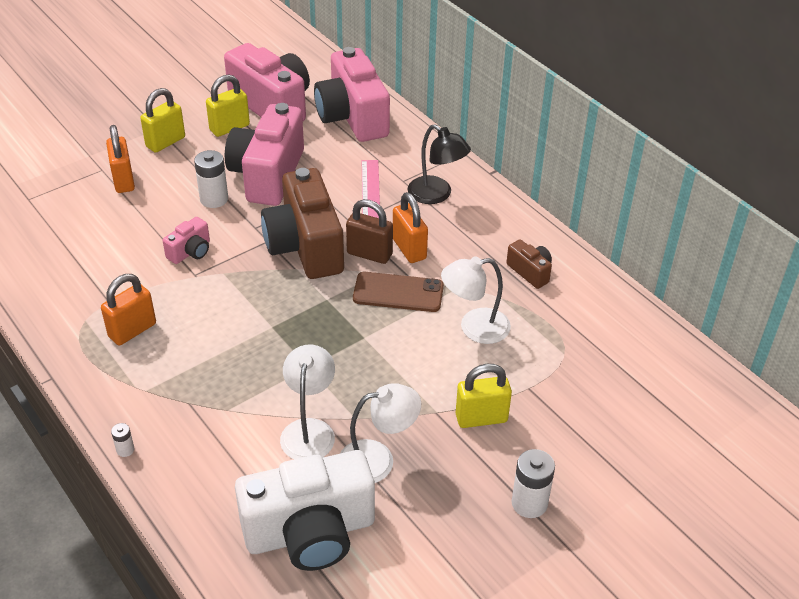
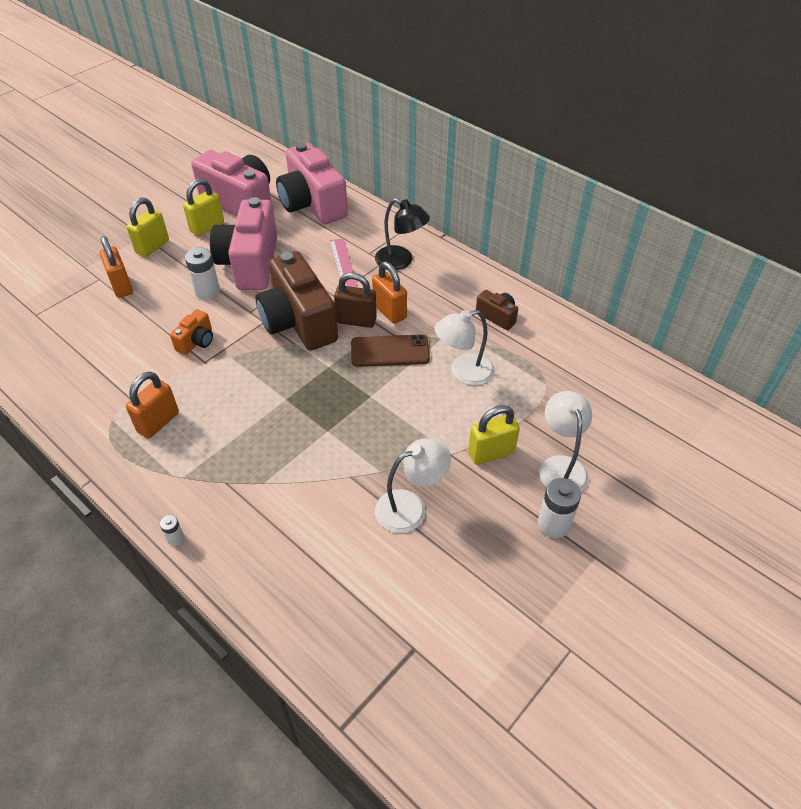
camera: 10 degrees left, 5 degrees up
(190, 252) = (196, 341): pink camera -> orange camera
(309, 430) = (342, 490): white lamp -> white lamp (561, 466)
(310, 532) = (366, 587): white camera -> none

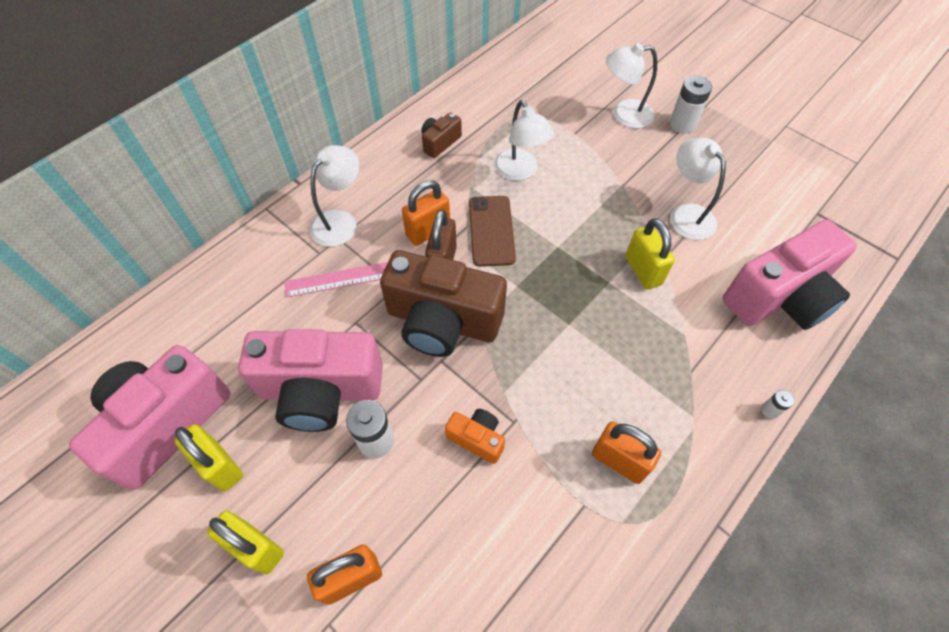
camera: 90 degrees left, 10 degrees up
(298, 322) = (442, 321): brown camera -> brown camera turned 45 degrees clockwise
(312, 204) = (197, 323): pink camera -> pink camera (780, 297)
(401, 261) = (340, 221): black lamp -> white lamp
(491, 453) = (617, 157): yellow padlock -> yellow padlock (643, 271)

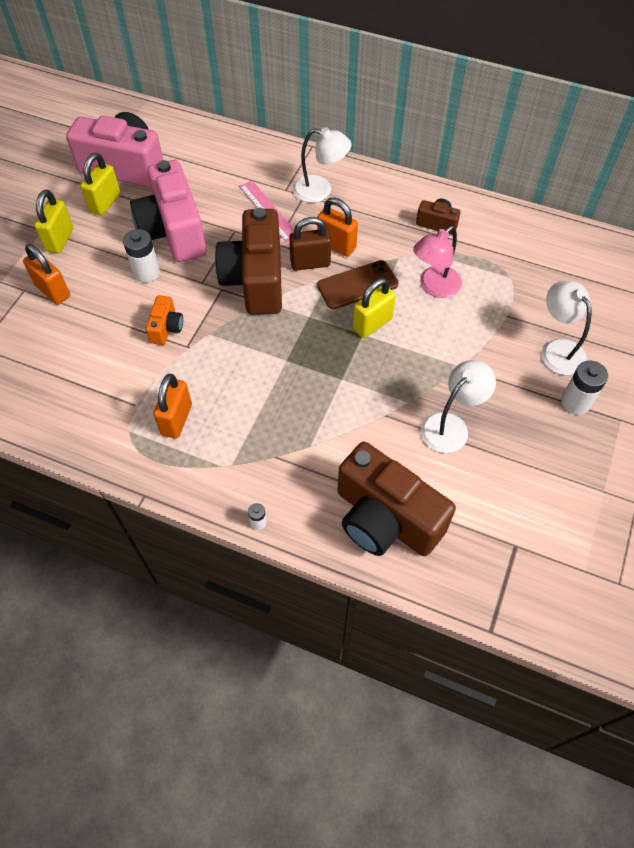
camera: 70 degrees right, 0 degrees up
(520, 172) = (434, 287): white lamp -> pink lamp
(643, 271) = (365, 402): yellow padlock -> yellow padlock (372, 324)
(780, 297) = (385, 519): pink camera -> brown camera

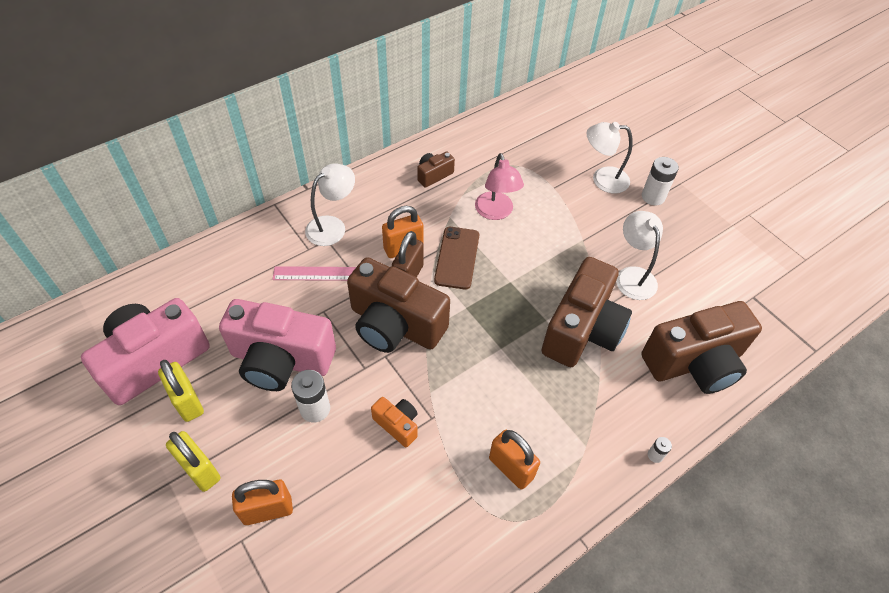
camera: 60 degrees left, 5 degrees down
(352, 411) = (582, 330): none -> brown camera
(372, 324) = (504, 270): yellow padlock -> none

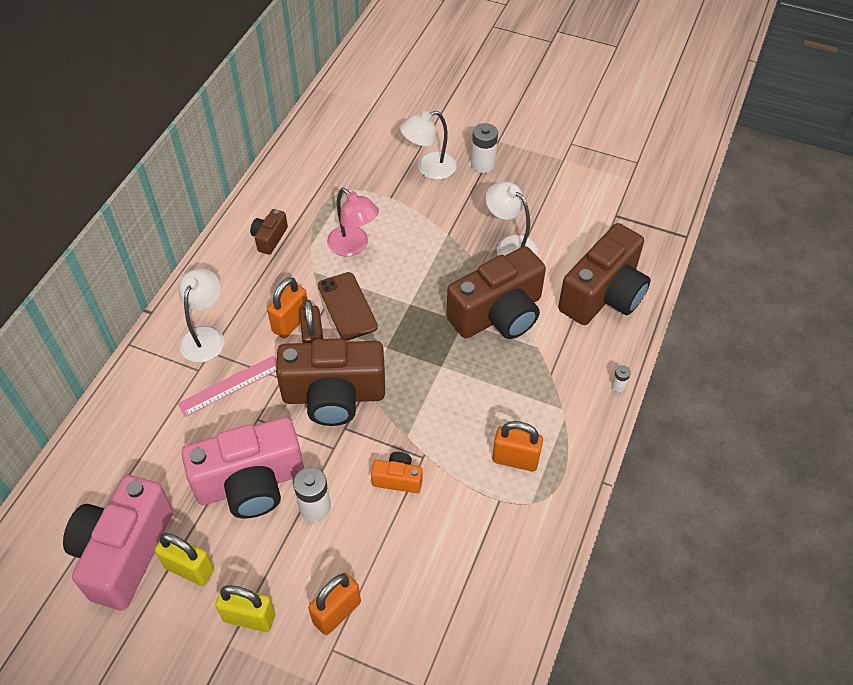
camera: 30 degrees left, 0 degrees up
(582, 330) = (498, 314): brown camera -> brown camera turned 60 degrees clockwise

